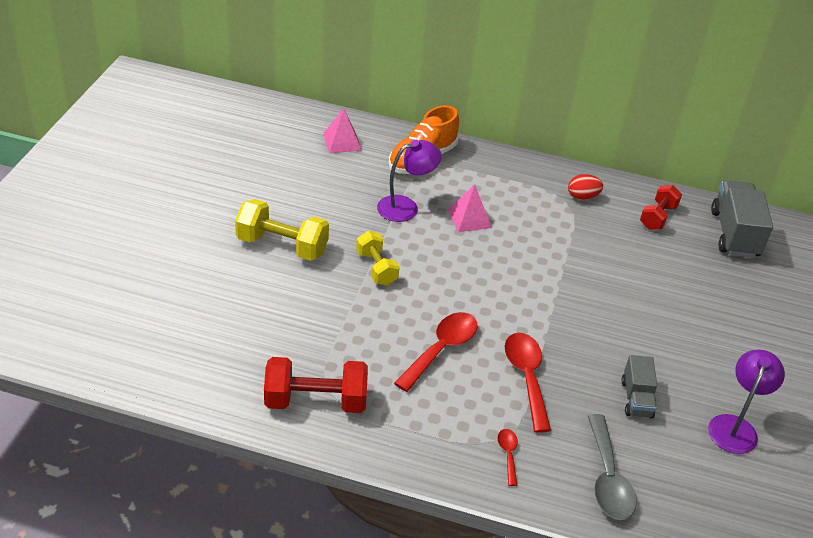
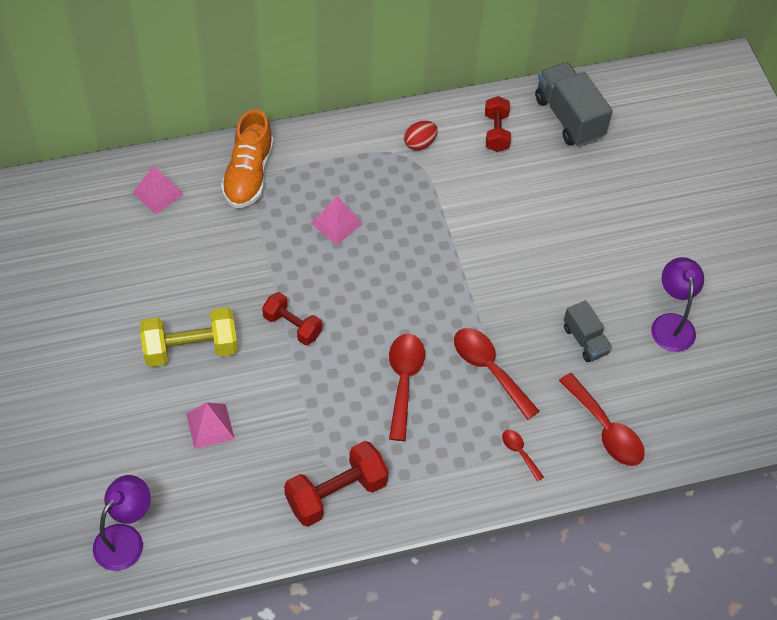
camera: 30 degrees left, 15 degrees up
(252, 302) = (210, 426): none -> pink pyramid
(376, 268) = (292, 326): yellow dumbbell -> red dumbbell
(406, 207) = (271, 241): purple lamp -> purple lamp (126, 539)
(608, 478) = (605, 429): grey spoon -> red spoon

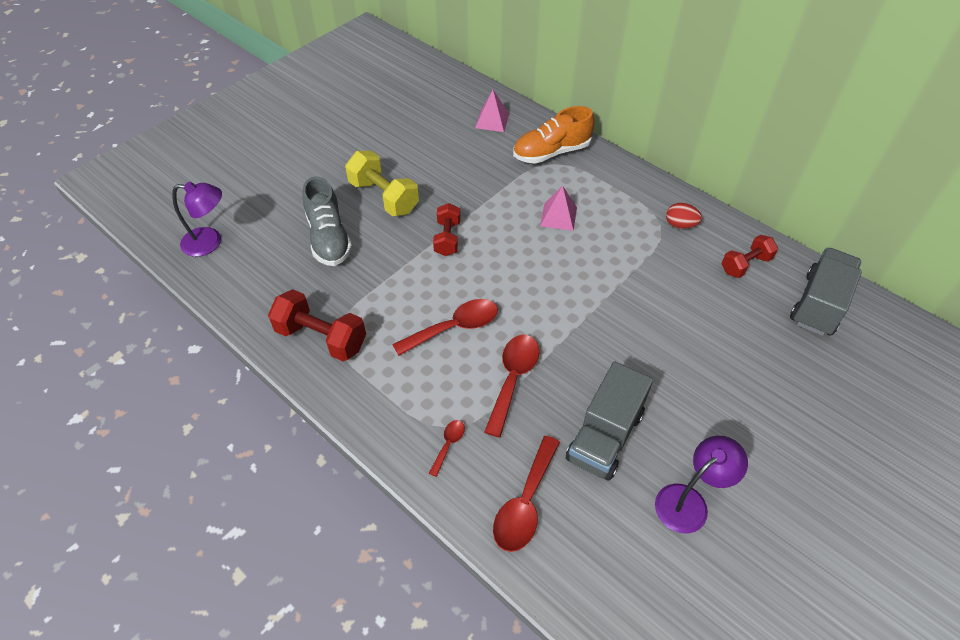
camera: 60 degrees right, 5 degrees down
(210, 426) = (329, 238): pink pyramid -> grey shoe
(585, 340) = (604, 436): grey truck -> grey truck, size x1.71

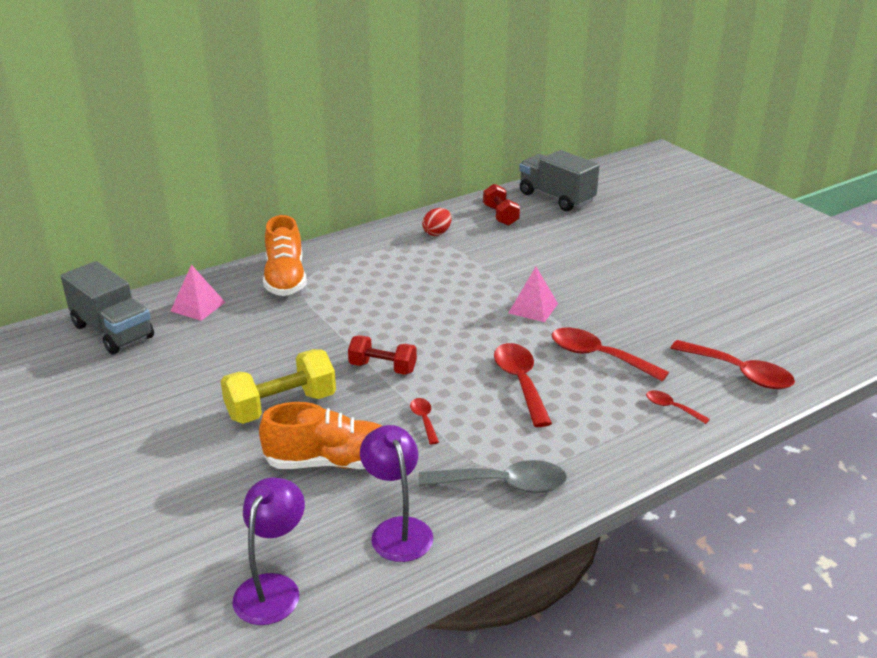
camera: 75 degrees left, 20 degrees down
(321, 338) = (503, 484): red dumbbell -> grey spoon
(329, 238) = (331, 462): grey shoe -> orange shoe
(388, 276) = (424, 420): none -> red spoon
(558, 216) = (388, 292): pink pyramid -> pink pyramid (533, 308)
(604, 436) = (672, 319): grey truck -> grey truck (113, 331)
(689, 501) = (739, 294): purple lamp -> purple lamp (397, 530)

